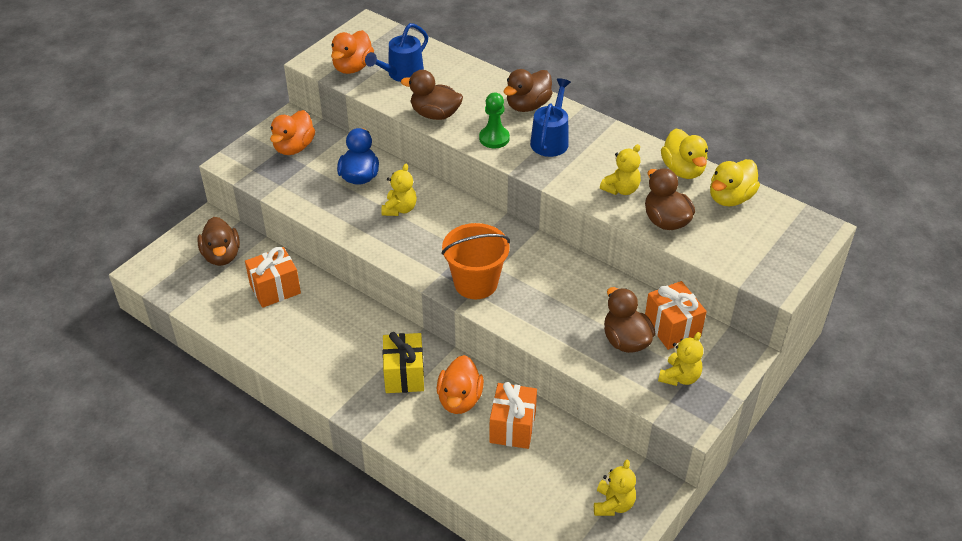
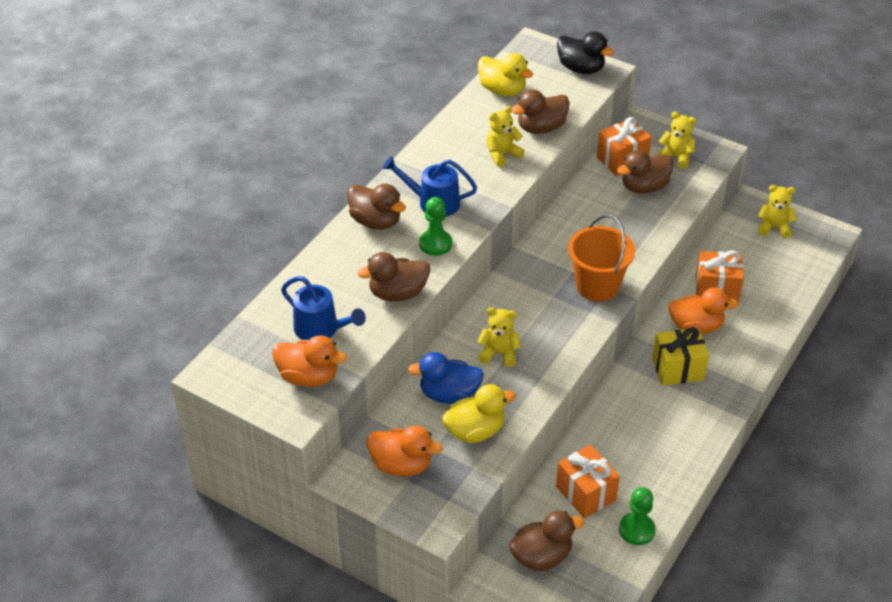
camera: 95 degrees left, 0 degrees up
(227, 317) = (636, 530): none -> green pawn
(435, 114) = (398, 293): brown duck -> brown duck turned 60 degrees clockwise
(621, 189) = (502, 154): yellow teddy bear -> yellow teddy bear turned 75 degrees counterclockwise
(683, 170) = (467, 116): yellow duck -> yellow duck (475, 431)
(777, 263) = (581, 69): none -> black duck

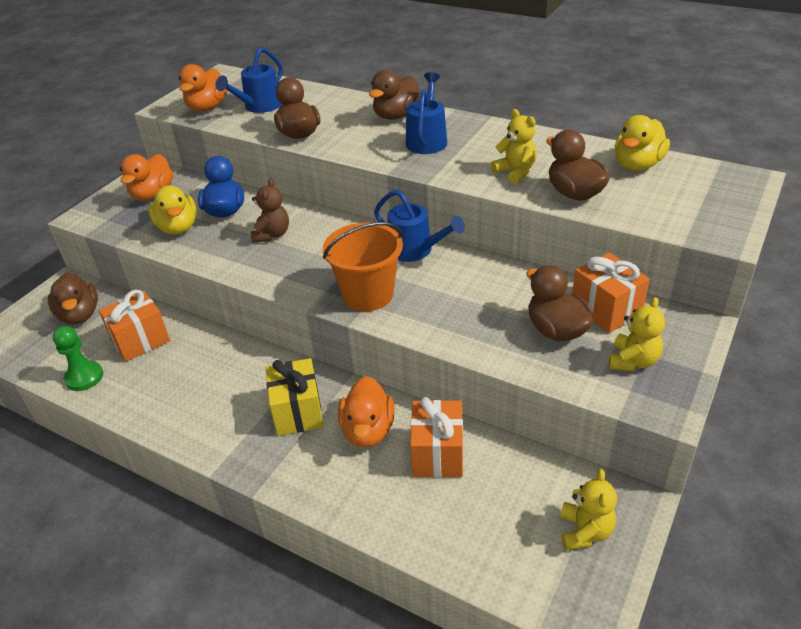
camera: 90 degrees right, 5 degrees down
(435, 244) = (366, 146): green pawn -> none
(499, 353) = (272, 234): yellow teddy bear -> brown teddy bear
(537, 255) = (416, 250): none -> blue watering can
(581, 69) = (716, 217): black duck -> none

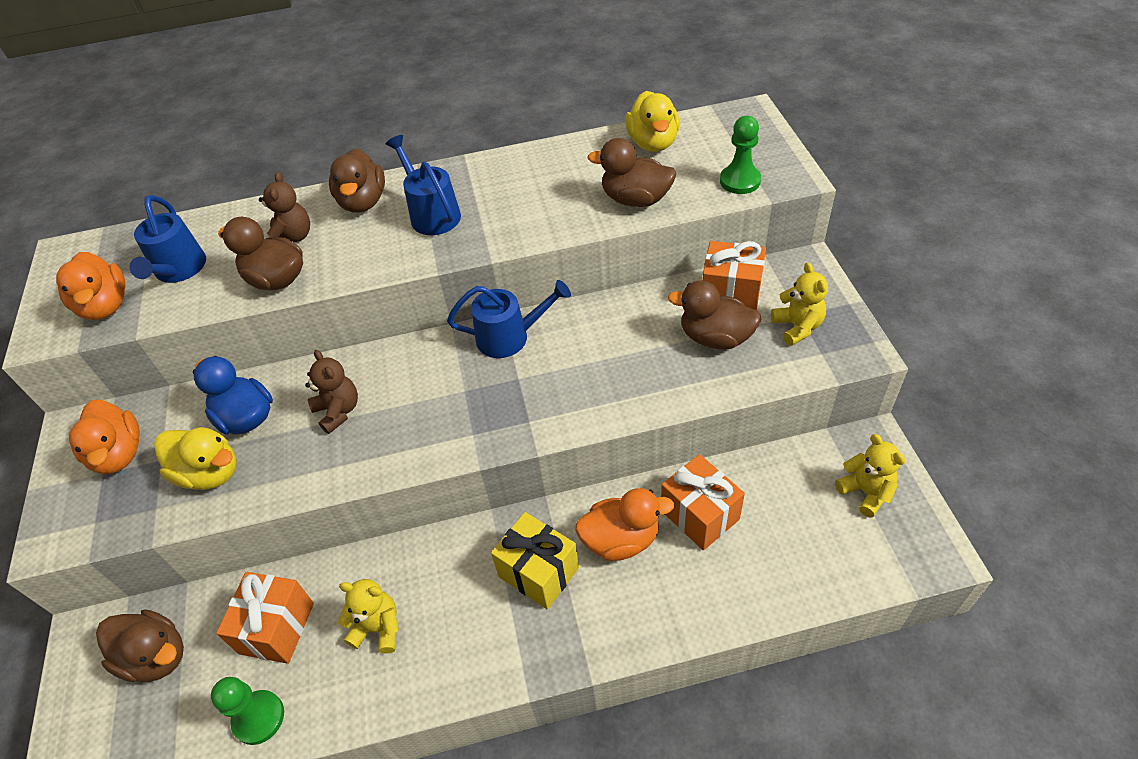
camera: 40 degrees left, 10 degrees up
(334, 117) = (292, 238): none -> brown teddy bear
(368, 294) = (519, 411): orange bucket -> none
(368, 430) = (621, 540): orange duck -> orange duck turned 60 degrees counterclockwise
(515, 172) = (559, 205): yellow teddy bear -> yellow teddy bear (378, 628)
(675, 219) = (740, 181): none -> green pawn

